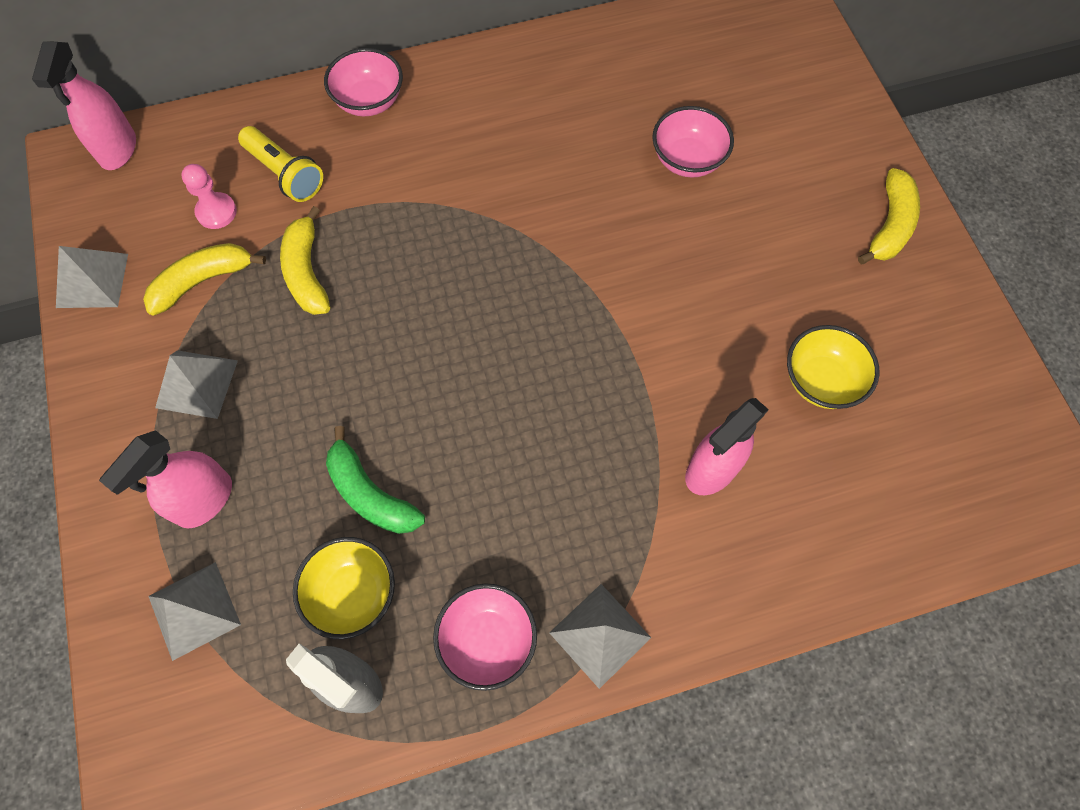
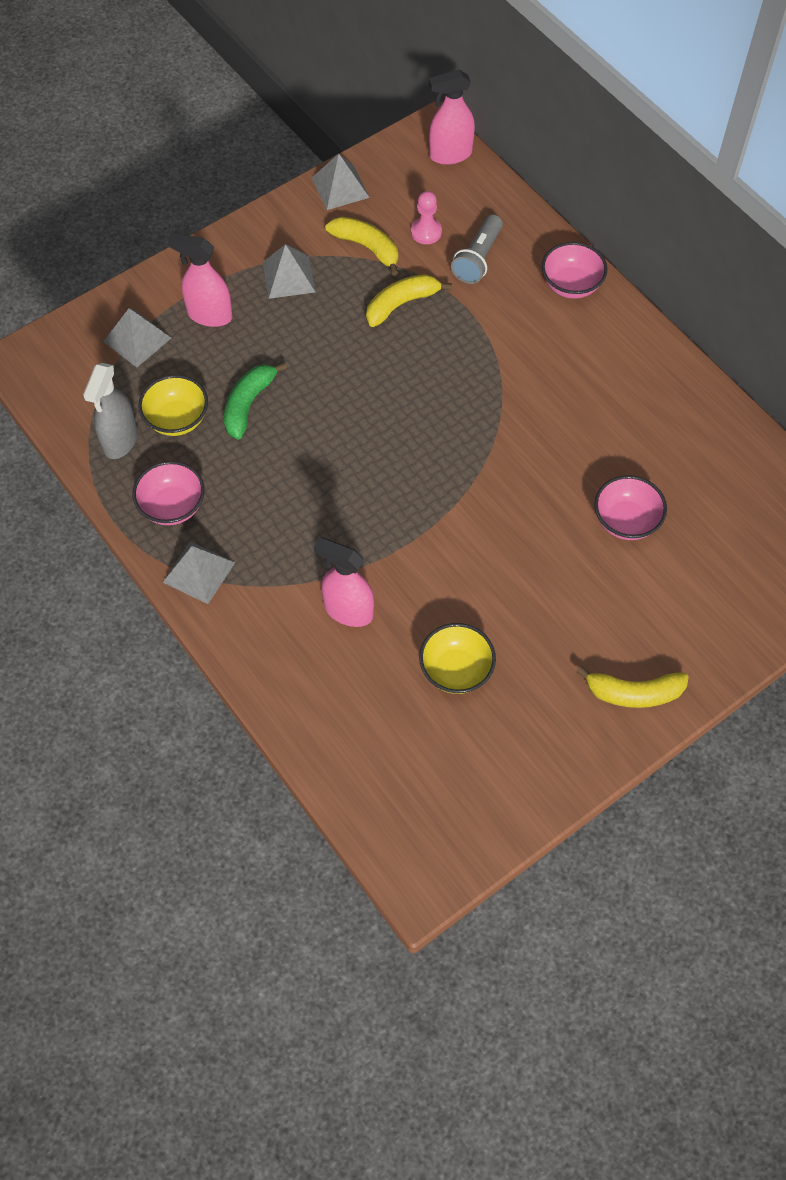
camera: 70 degrees right, 5 degrees down
(285, 174) = (478, 258): yellow flashlight -> grey flashlight

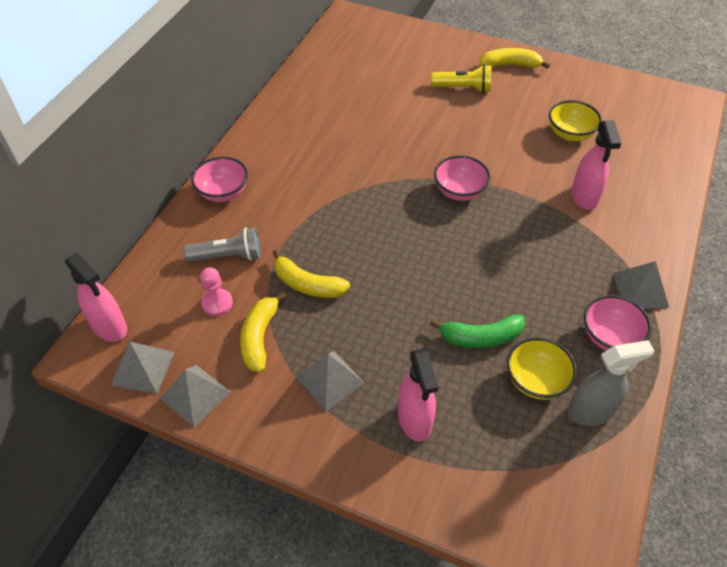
camera: 120 degrees left, 10 degrees down
(137, 339) = (484, 466): grey pyramid -> grey pyramid (143, 368)
(615, 603) = (463, 88): none -> yellow flashlight
(626, 521) = (404, 102): pink bowl -> pink bowl (459, 191)
(633, 693) = (510, 65): yellow banana -> yellow banana turned 60 degrees counterclockwise

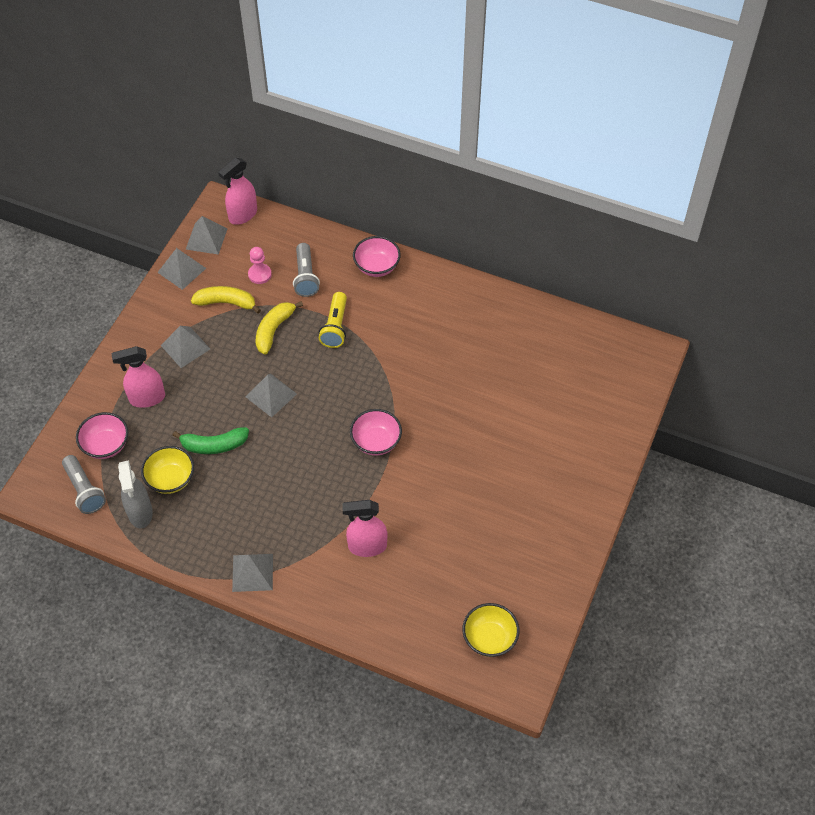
camera: 90 degrees right, 5 degrees up
(404, 283) = (271, 395): none -> grey pyramid
(463, 88) = (529, 456): yellow flashlight -> yellow flashlight (335, 327)
(480, 337) = (214, 445): green banana -> green banana turned 90 degrees counterclockwise
(510, 65) = (574, 505): yellow banana -> none
(570, 134) = (459, 548): yellow bowl -> yellow bowl (489, 638)
(571, 486) = (84, 490): none -> grey flashlight
(609, 336) = (206, 538): pink bowl -> pink bowl (106, 445)

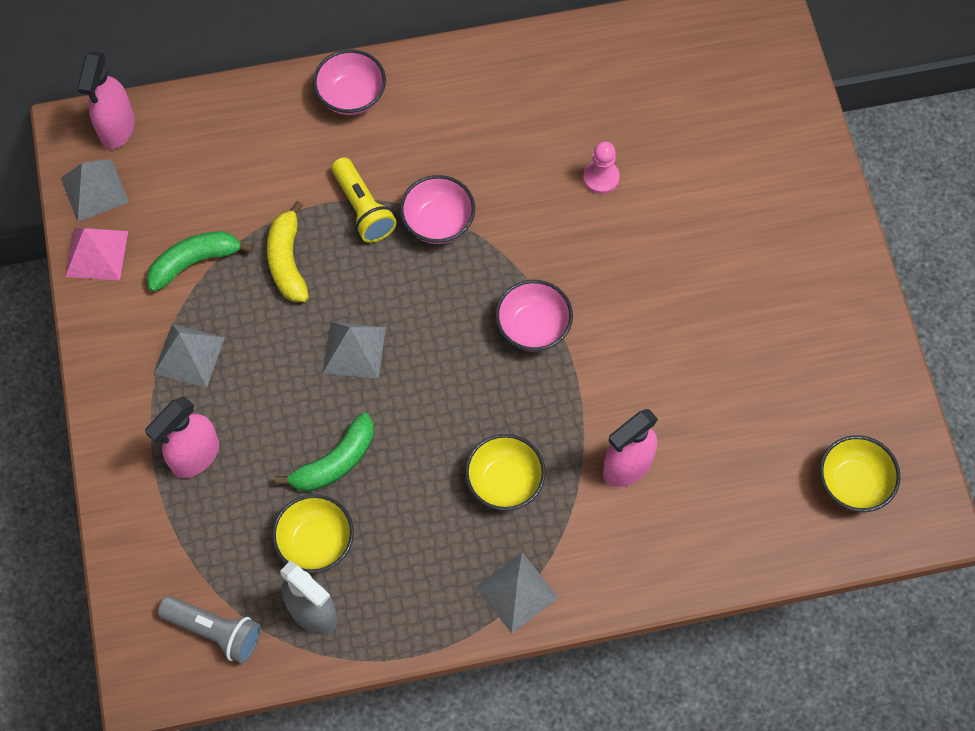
camera: 35 degrees left, 10 degrees up
(106, 445) = (193, 553): pink bowl -> pink bowl (438, 222)
(182, 270) = (97, 253): grey pyramid -> pink pyramid
(226, 303) = (195, 262): yellow banana -> green banana
(259, 274) = (207, 197): pink pawn -> pink pawn (601, 178)
(294, 512) = (504, 482): none -> yellow bowl
(305, 277) = (270, 164): grey flashlight -> none

